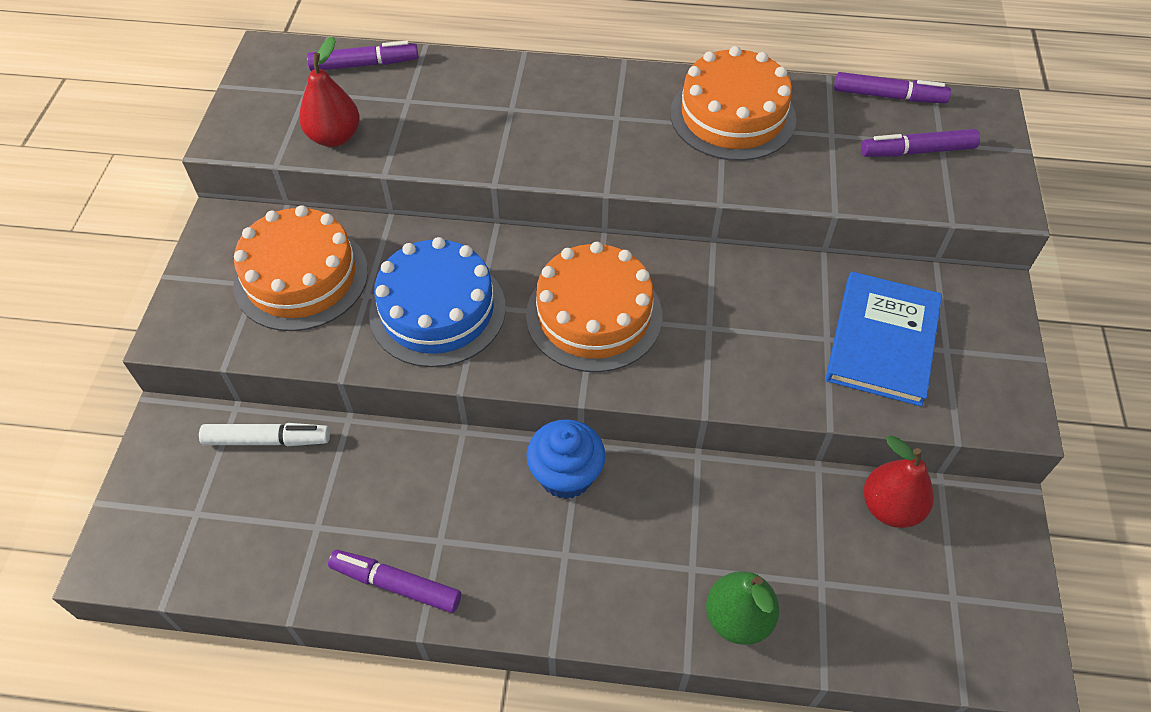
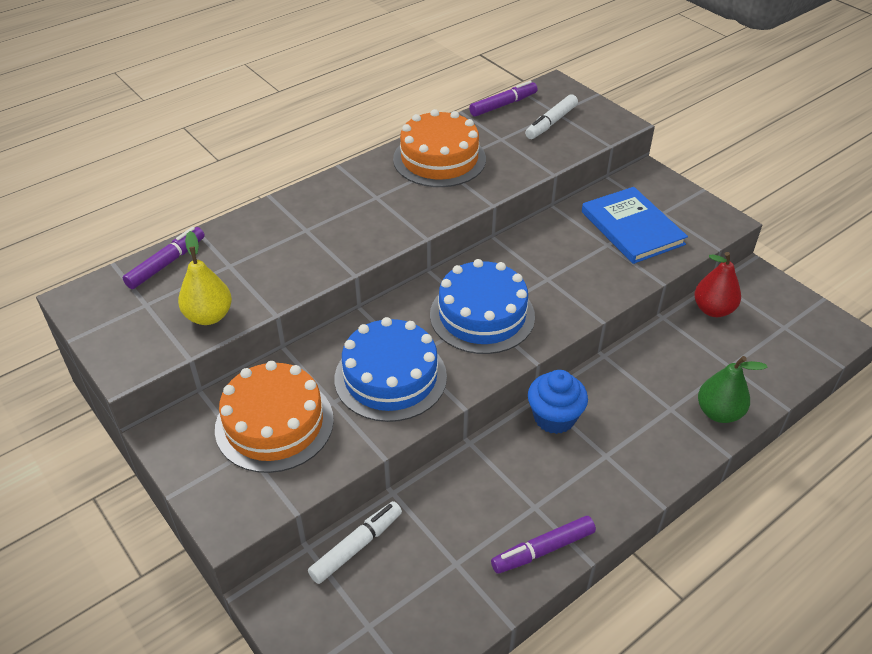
camera: 45 degrees left, 10 degrees down
(334, 137) = (209, 316): red pear -> yellow pear
(594, 315) = (482, 315): orange cake -> blue cake
(917, 151) = (551, 123): purple marker -> white marker

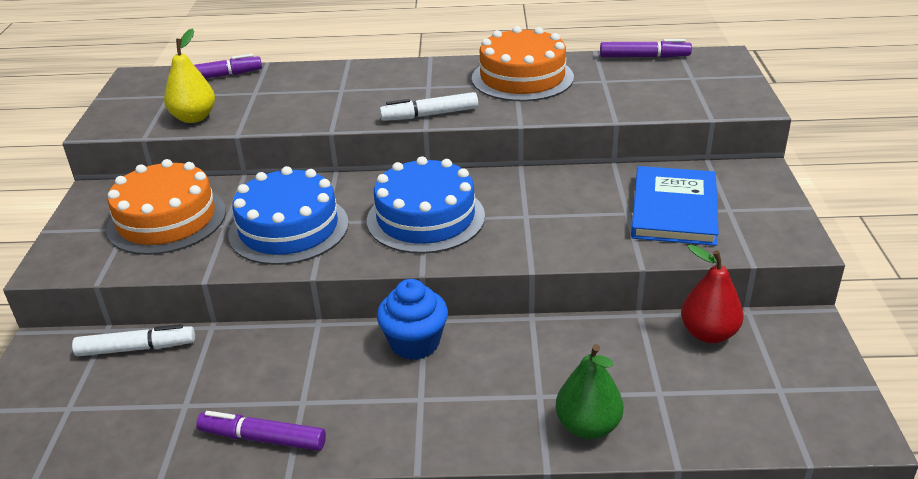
camera: 40 degrees right, 10 degrees down
(551, 123) = (673, 83): white marker -> white marker (429, 115)

